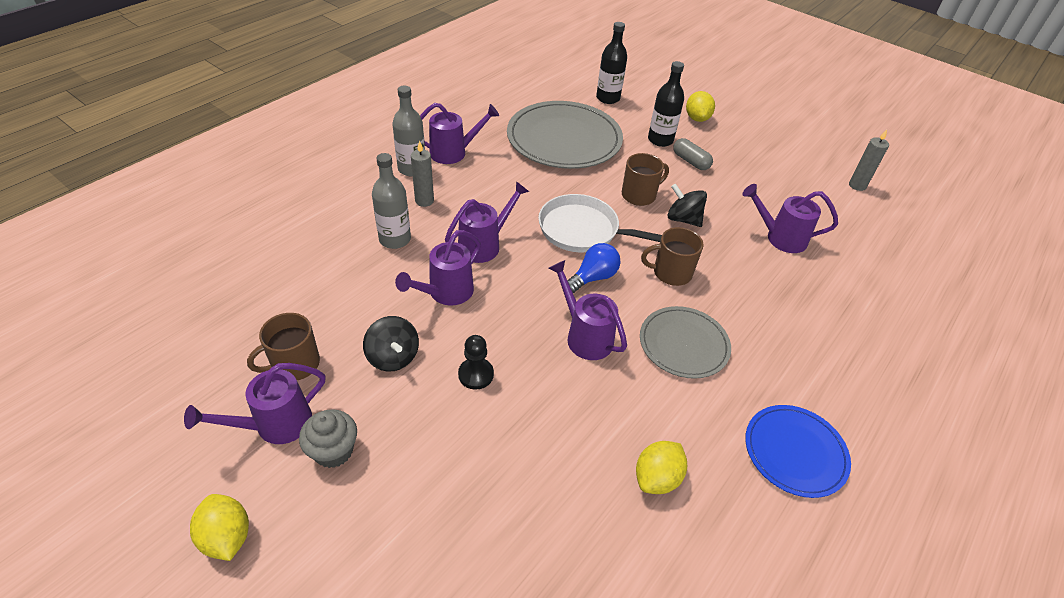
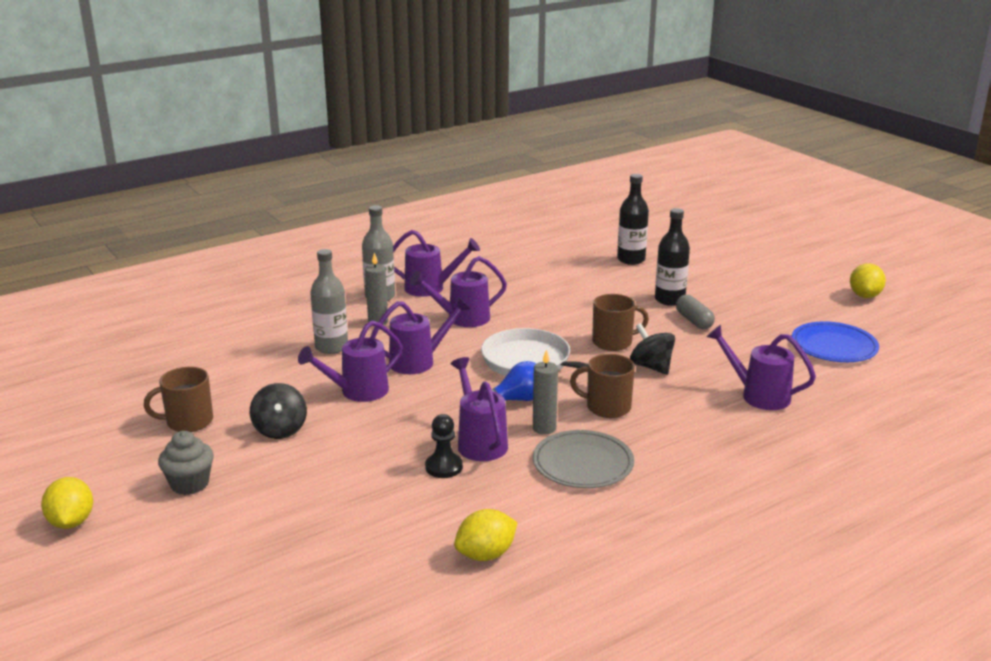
camera: 20 degrees right, 20 degrees down
(275, 425) = (149, 459): purple watering can -> purple watering can (462, 318)
(476, 374) = (351, 453): black pawn -> black pawn (444, 467)
(564, 139) = (557, 288): grey plate -> none
(697, 118) = (727, 285): yellow lemon -> yellow lemon (865, 296)
(795, 452) = (651, 562): blue plate -> blue plate (834, 346)
(857, 185) = (893, 362): grey candle -> grey candle (544, 428)

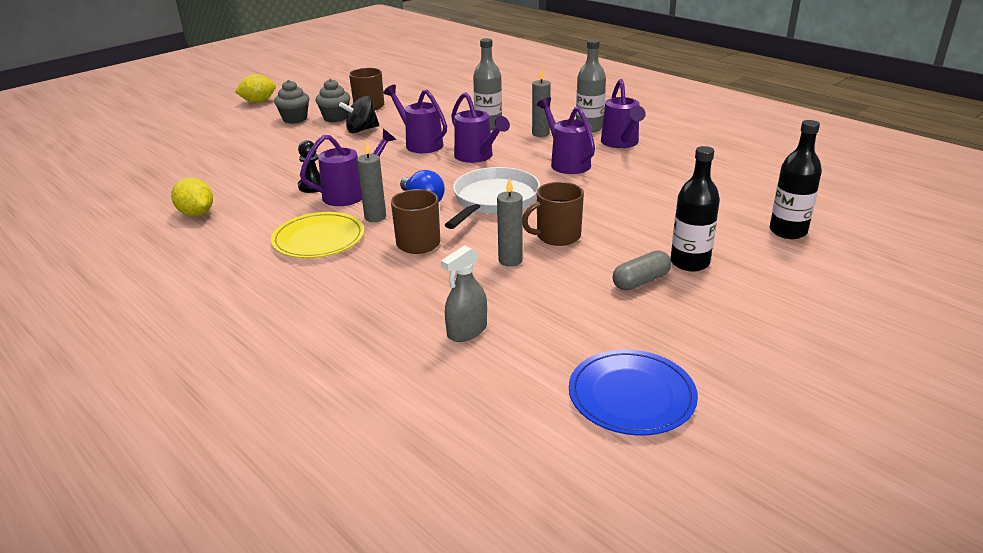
camera: 80 degrees right, 5 degrees up
(215, 449) = (335, 118): none -> grey cupcake
(583, 463) = (318, 239): grey plate -> yellow plate
(613, 342) = (557, 236): brown mug -> brown mug turned 90 degrees clockwise
(651, 367) = (510, 260): black spinning top -> grey candle
(758, 395) = (467, 331): purple watering can -> grey spray bottle
(865, 296) = (846, 437): yellow lemon -> none

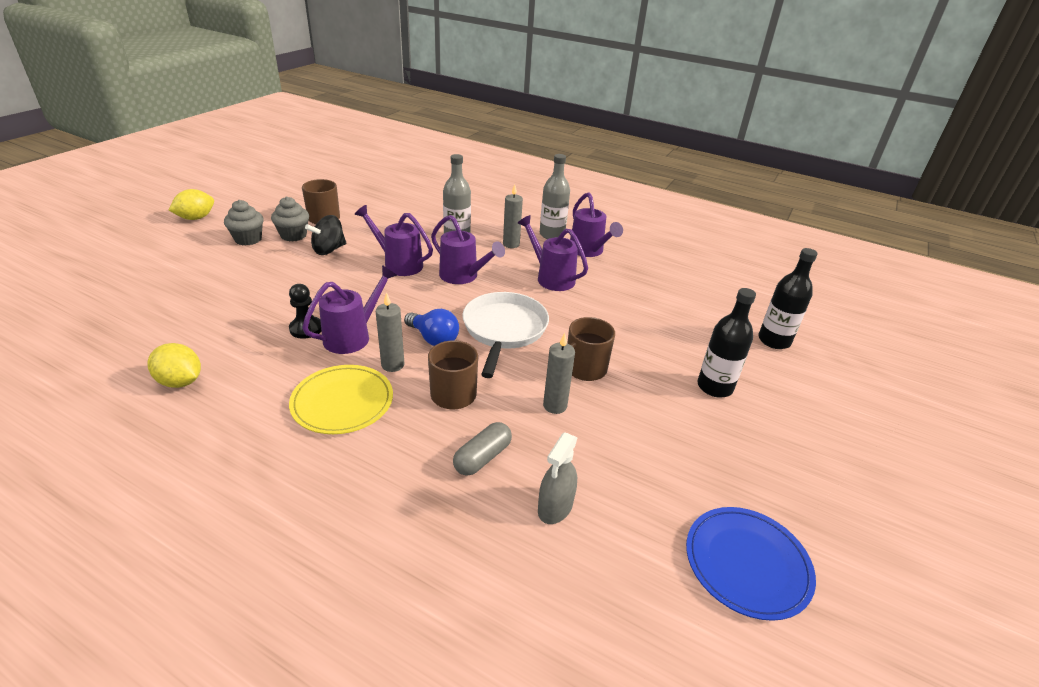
camera: 20 degrees left, 5 degrees up
(641, 281) = (685, 415): grey capsule -> grey capsule (482, 457)

